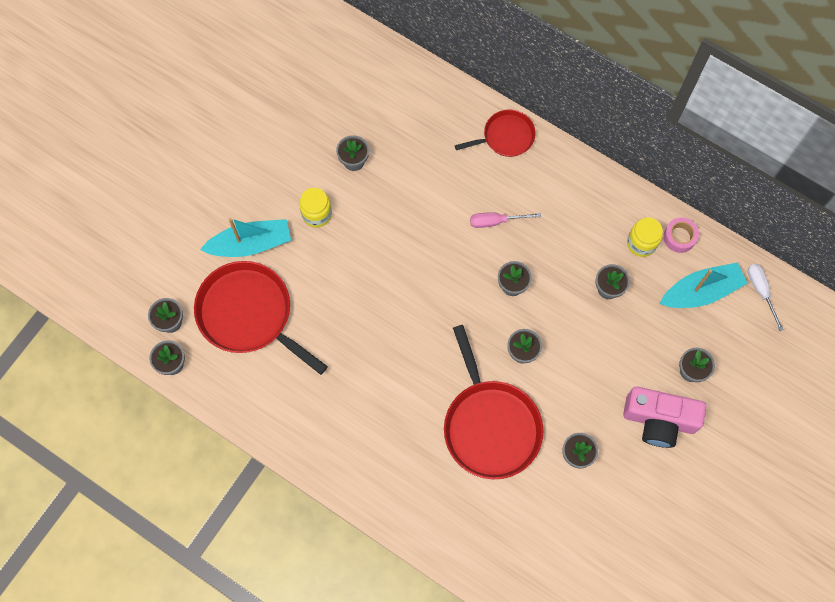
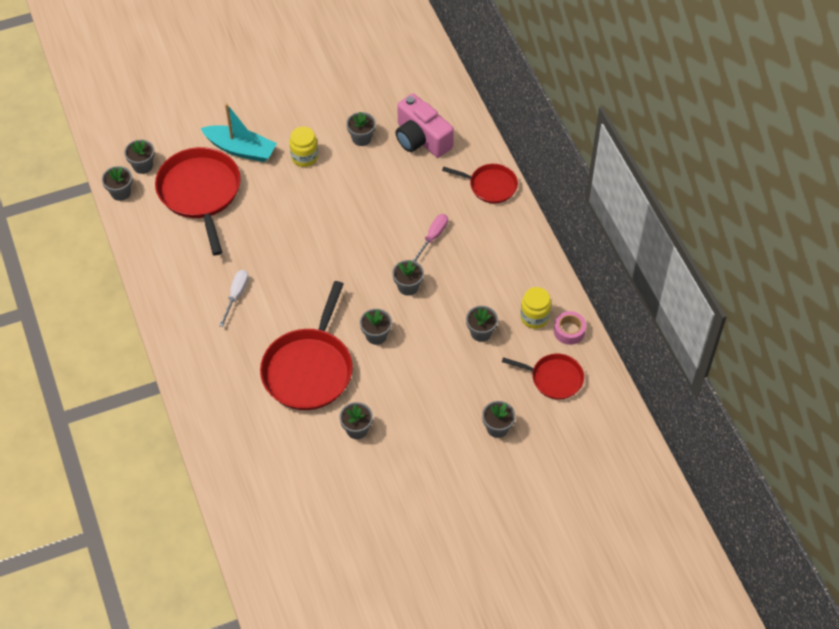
camera: 35 degrees right, 15 degrees down
(495, 221) = (433, 237): pink screwdriver -> pink screwdriver turned 90 degrees clockwise
(659, 420) = (442, 446): pink camera -> pink camera (421, 139)
(701, 291) = (554, 378): turquoise boat -> red pan
(761, 291) = (604, 407): white screwdriver -> white screwdriver (236, 295)

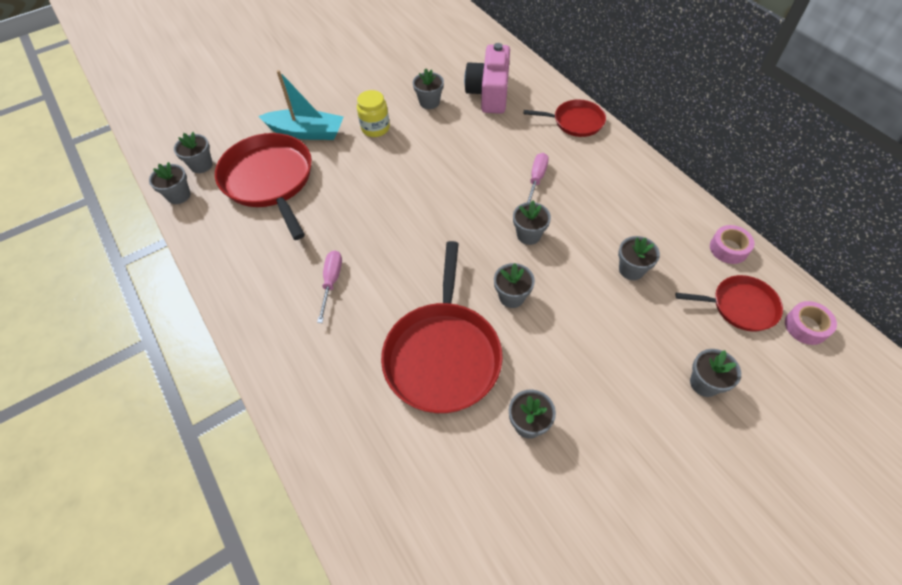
camera: 10 degrees left, 0 degrees up
(236, 295) = (331, 282): white screwdriver -> pink screwdriver
(421, 139) = (489, 93): pink camera -> pink camera turned 60 degrees clockwise
(534, 317) = (683, 241): yellow jar -> none
(597, 403) = (806, 326): none -> pink tape

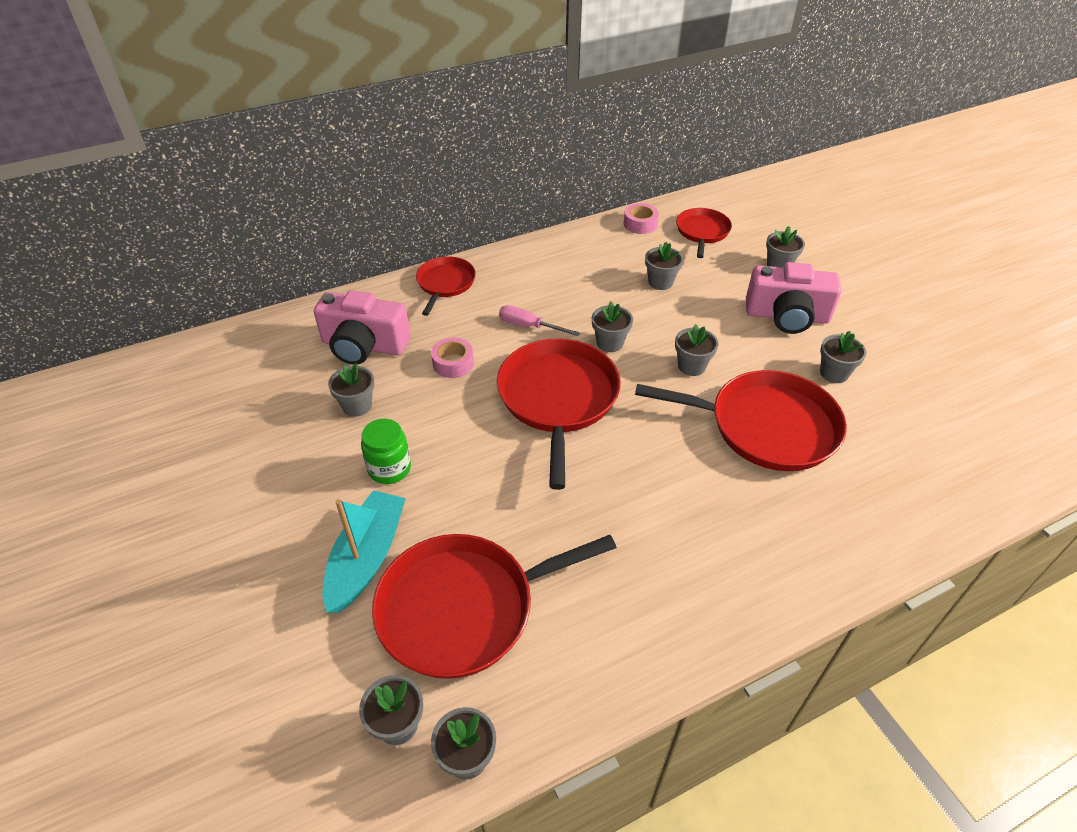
camera: 85 degrees left, 10 degrees down
(331, 282) = (667, 526): pink screwdriver -> none
(375, 128) = (389, 468): yellow jar -> green jar
(453, 206) = (558, 399): none -> red pan
(611, 385) = (787, 316): none -> pink camera
(806, 326) = (721, 206): pink tape -> pink tape (453, 363)

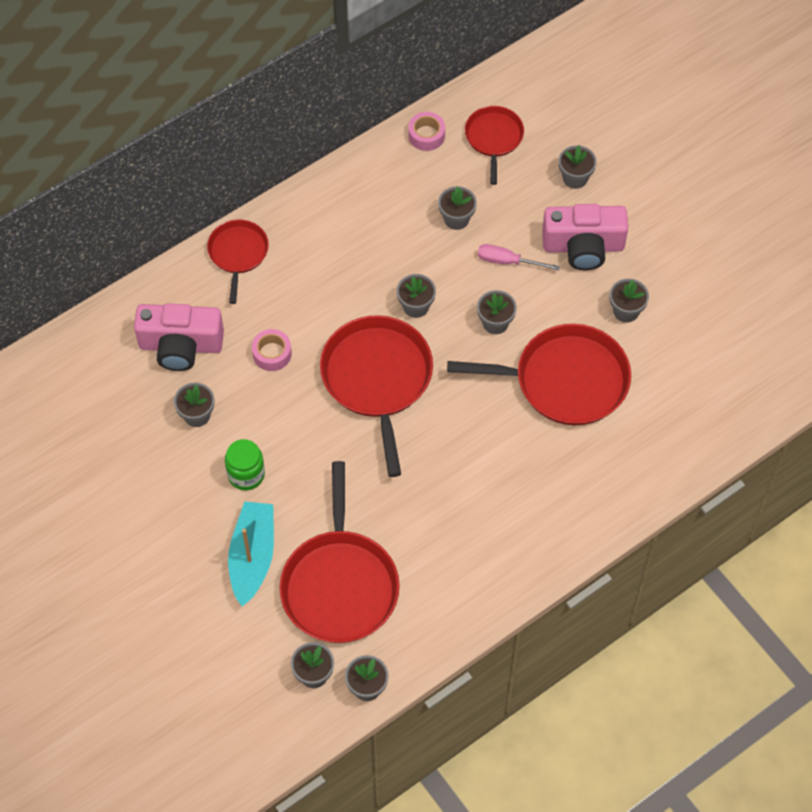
camera: 10 degrees left, 15 degrees up
(464, 608) = (339, 584): red pan -> red pan turned 60 degrees counterclockwise
(529, 326) = (334, 297): pink screwdriver -> pink screwdriver (507, 261)

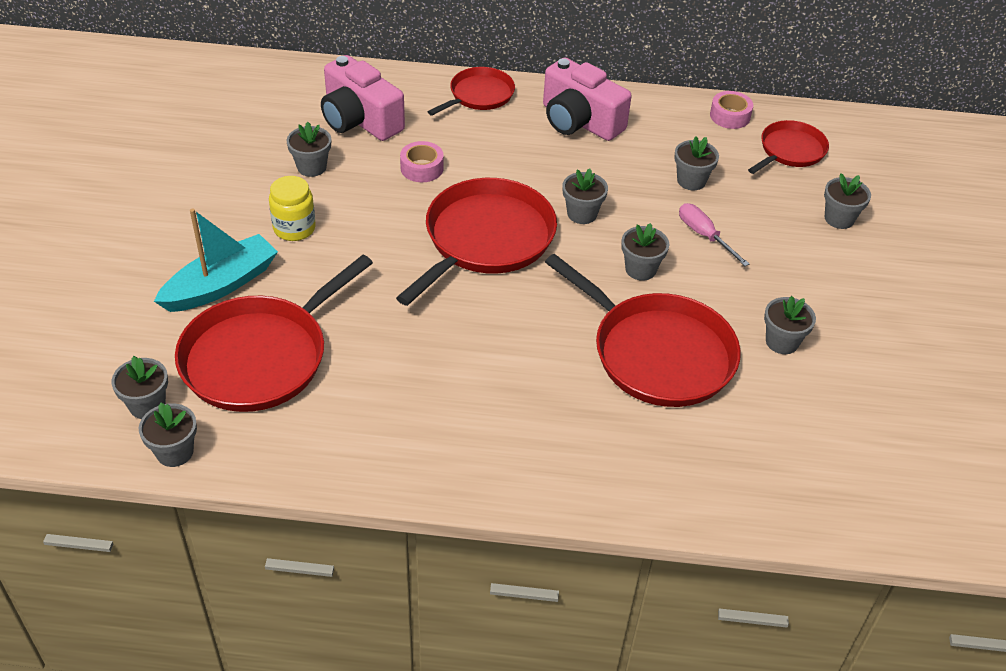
camera: 40 degrees right, 15 degrees down
(246, 474) = (294, 228): green jar -> yellow jar
(583, 247) = (792, 269): pink camera -> pink camera (579, 121)

